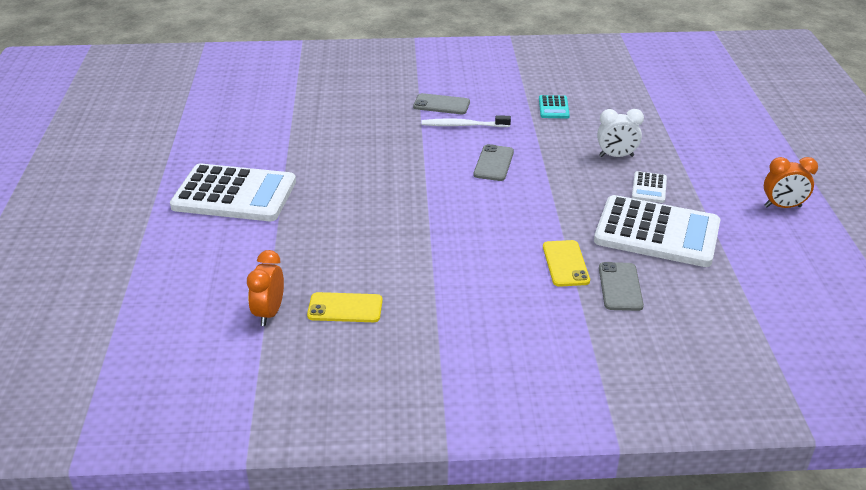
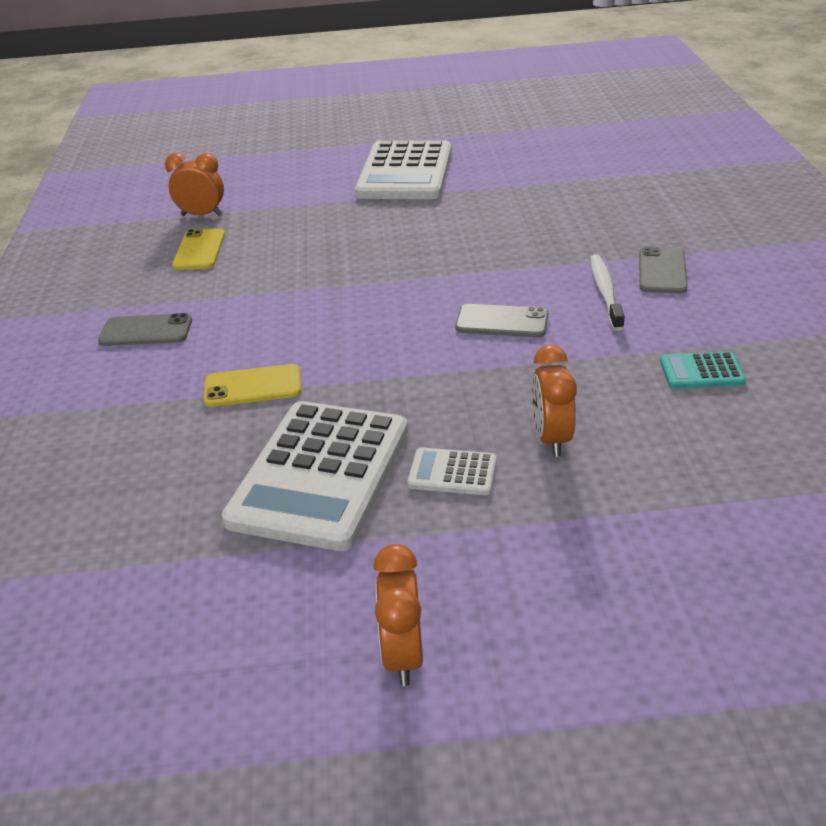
camera: 90 degrees right, 0 degrees up
(616, 156) = (551, 439): white clock -> orange clock
(620, 287) = (193, 433): grey phone -> grey phone (146, 331)

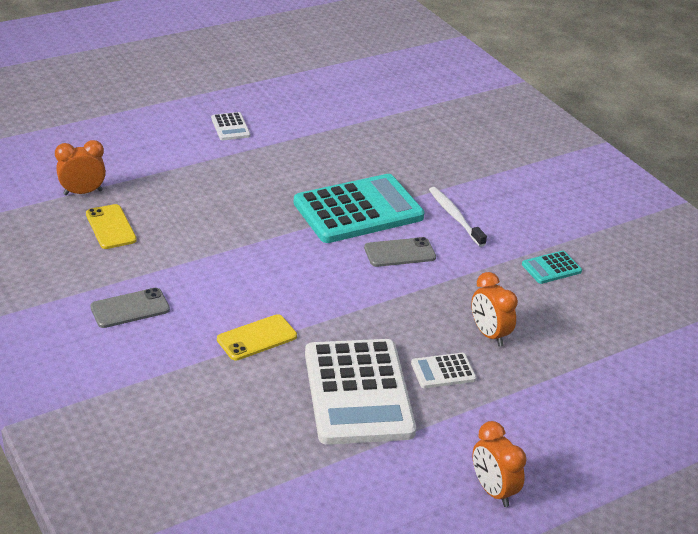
camera: 30 degrees left, 0 degrees up
(405, 173) = (230, 127): white calculator -> white calculator, size x0.43
(485, 269) = (358, 210): none -> turquoise calculator
(662, 271) = (482, 193): grey phone -> none

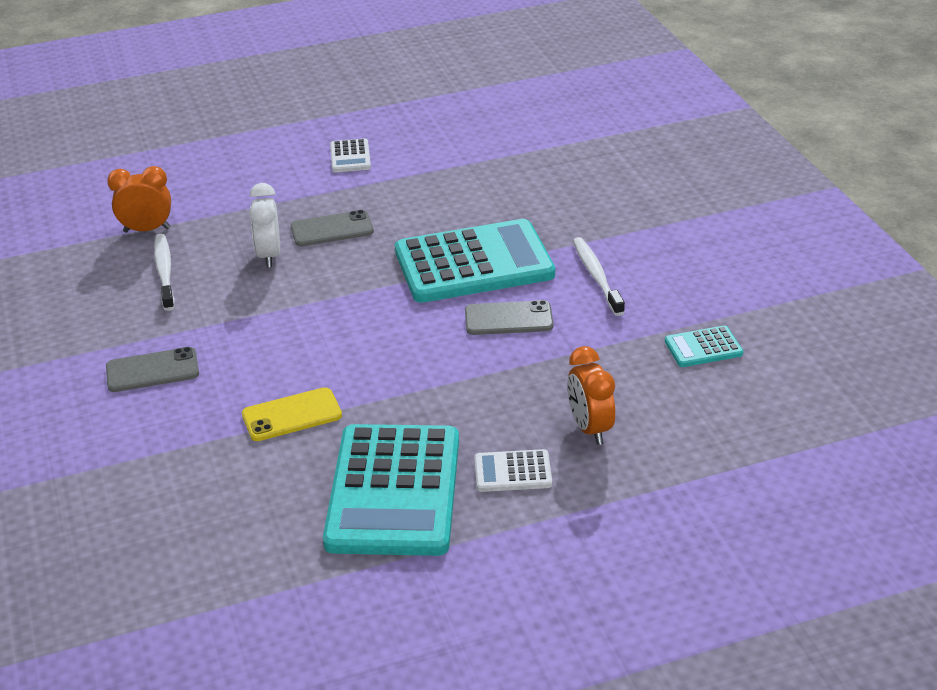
camera: 15 degrees right, 0 degrees up
(111, 227) = (164, 272): yellow phone -> white toothbrush
(193, 210) = (269, 255): none -> white clock
(236, 187) = (332, 229): none -> grey phone
(358, 392) = (393, 491): white calculator -> turquoise calculator
(493, 490) = (525, 630): orange clock -> none

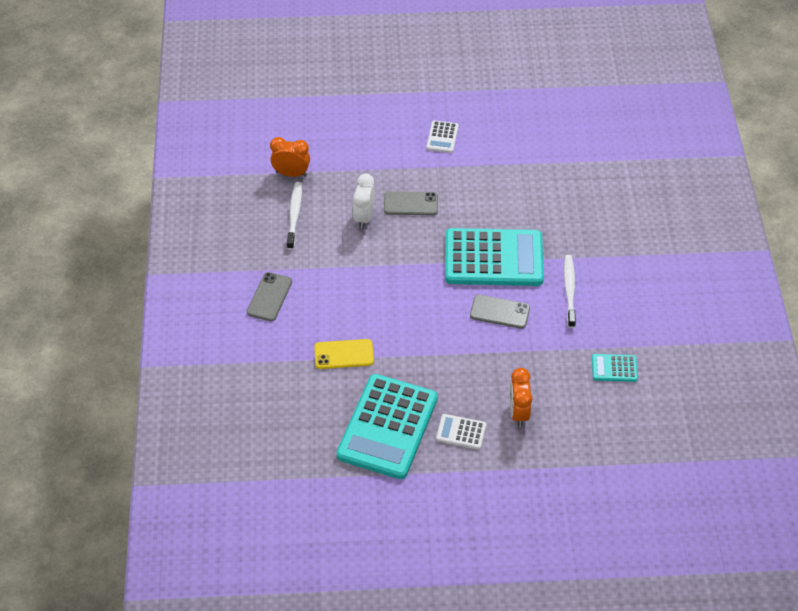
camera: 15 degrees right, 15 degrees up
(152, 370) = (269, 297): grey phone -> grey phone turned 75 degrees counterclockwise

